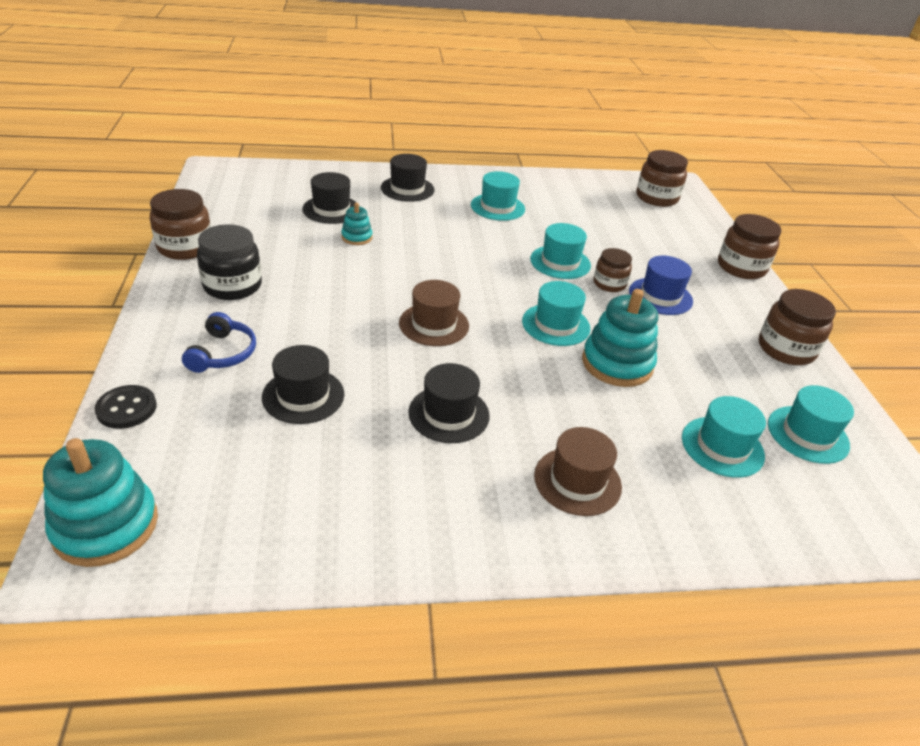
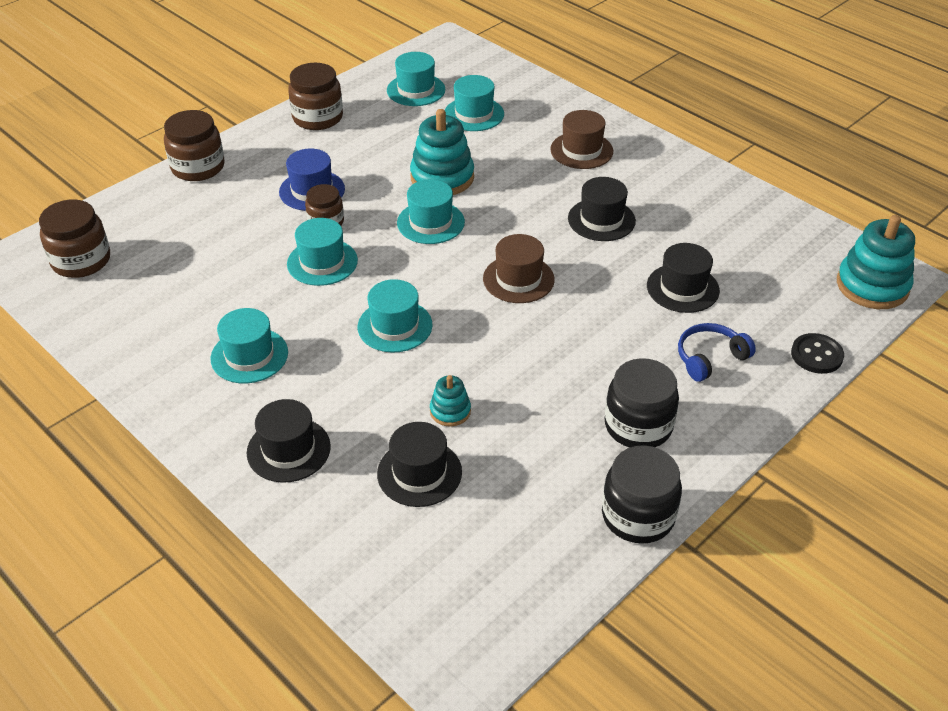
camera: 125 degrees left, 5 degrees up
(185, 247) = (638, 516): brown jar -> black jar
(457, 256) = (395, 326): none -> turquoise hat

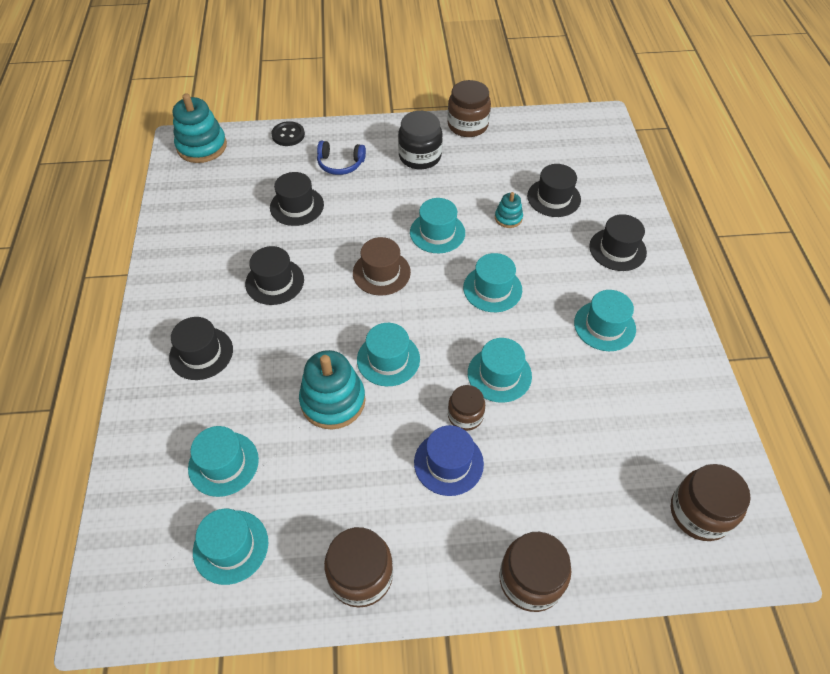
camera: 140 degrees left, 10 degrees up
(510, 347) = (437, 232): none -> turquoise hat
(581, 150) = (201, 353): brown hat -> black hat
(638, 516) = (467, 125): black jar -> brown jar

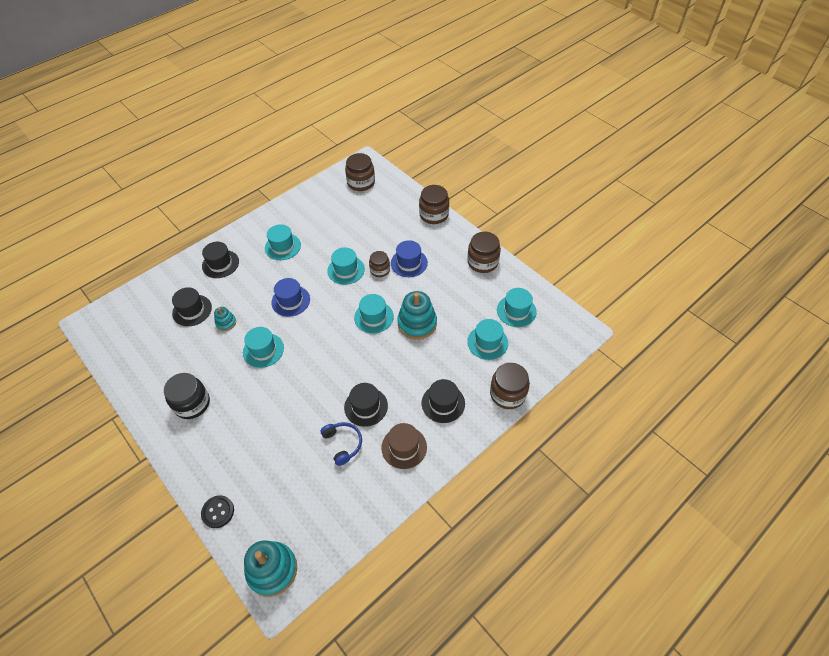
camera: 125 degrees left, 0 degrees up
(297, 206) = (293, 444): black hat -> none
(340, 164) = (231, 449): blue headphones -> blue headphones (343, 444)
(381, 273) = (317, 357): brown hat -> brown hat (404, 447)
(467, 125) = (137, 396): brown jar -> brown jar (507, 394)
(492, 289) = (290, 301): turquoise hat -> blue hat

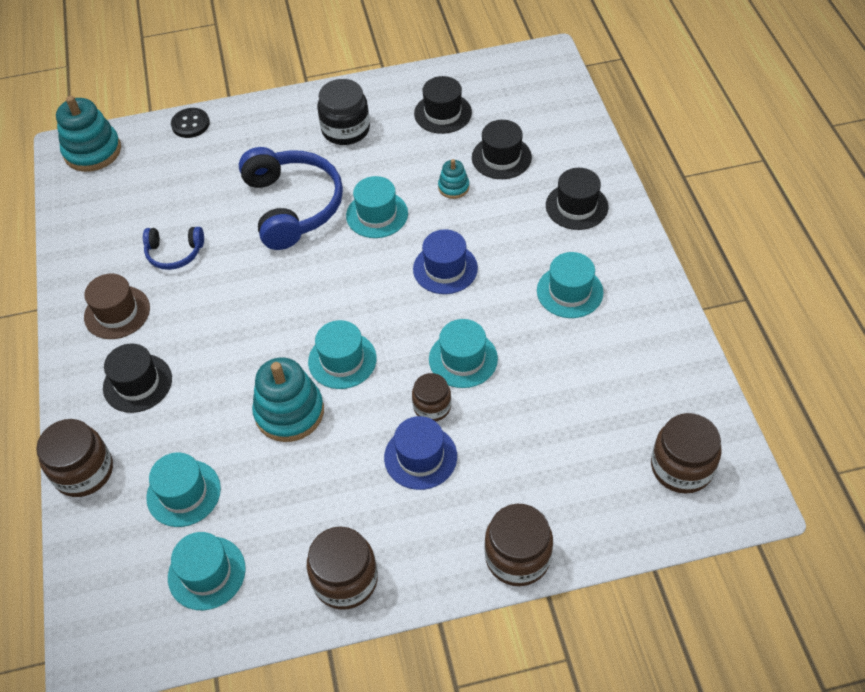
camera: 120 degrees right, 0 degrees up
(274, 398) = (293, 206): none -> blue headphones
(366, 406) = (204, 294): black hat -> black hat (443, 113)

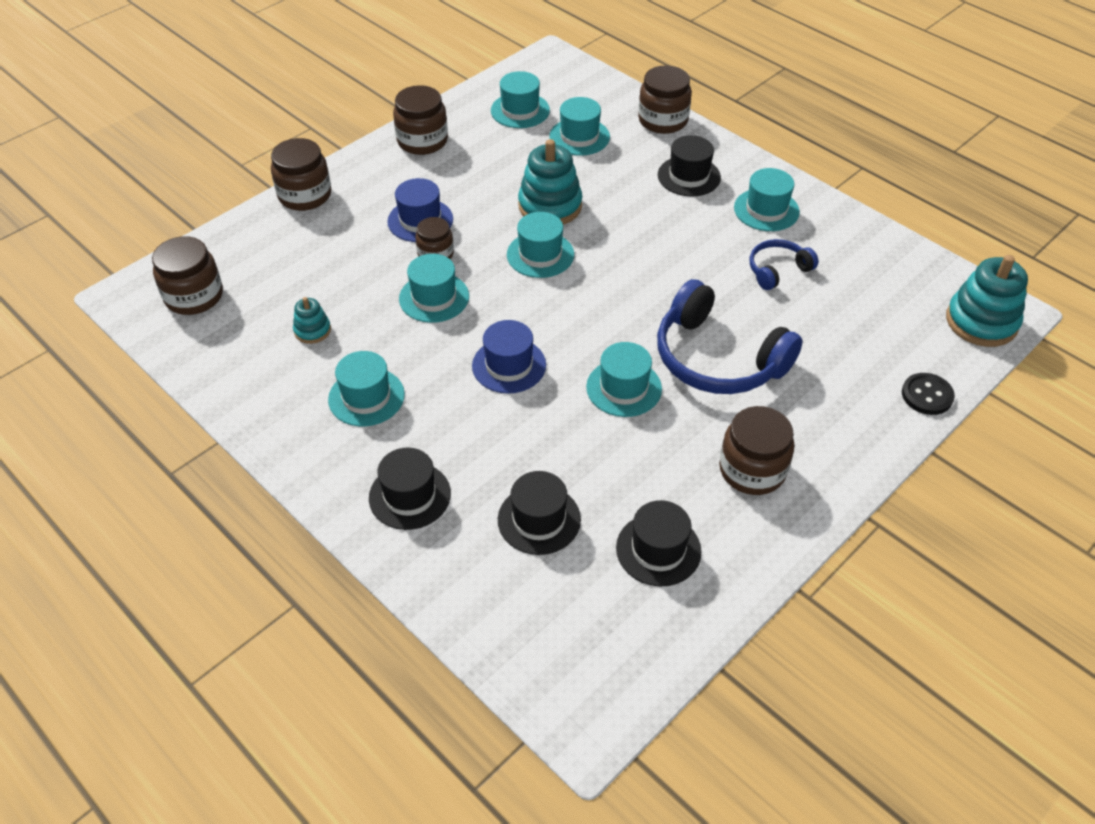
camera: 145 degrees right, 5 degrees down
(117, 312) = (766, 210): brown hat -> turquoise hat
(346, 130) = (752, 470): black jar -> brown jar
(453, 187) = (567, 455): turquoise stacking toy -> turquoise stacking toy (312, 330)

